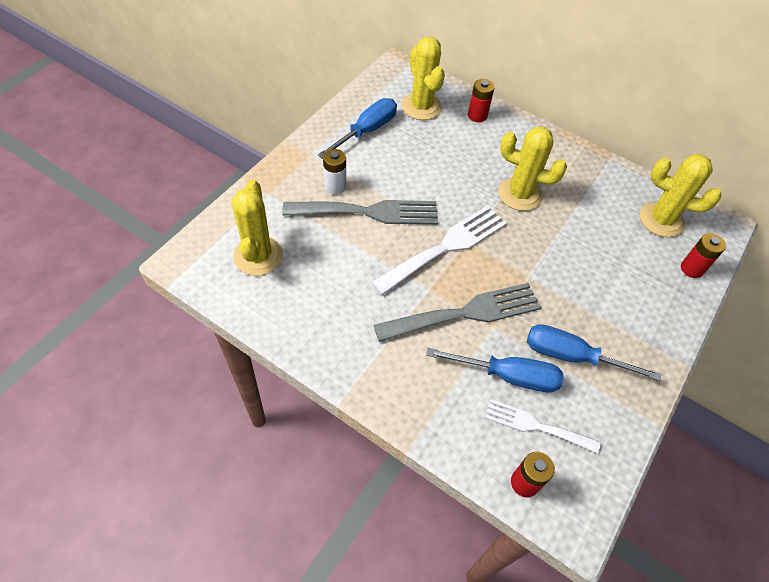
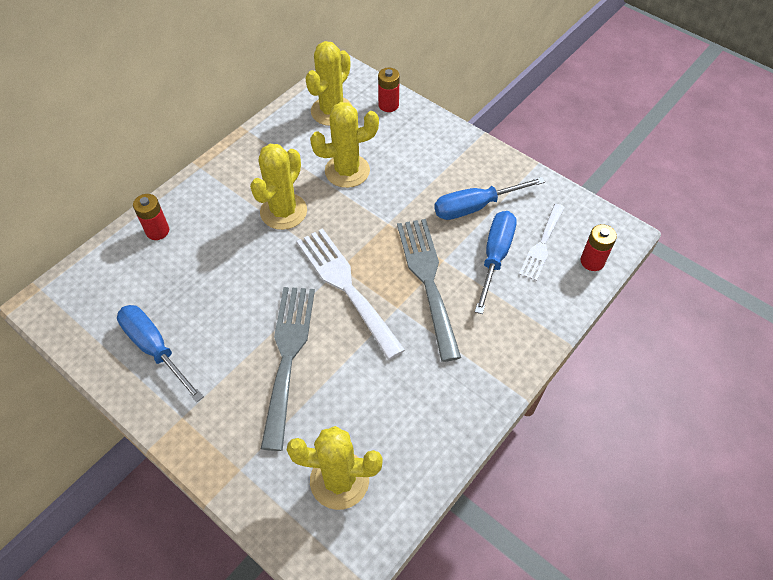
camera: 80 degrees left, 0 degrees up
(335, 186) = (242, 390): white battery -> none
(421, 106) = (127, 285): yellow cactus -> yellow cactus (347, 171)
(571, 356) = (475, 207): blue screwdriver -> blue screwdriver turned 45 degrees clockwise

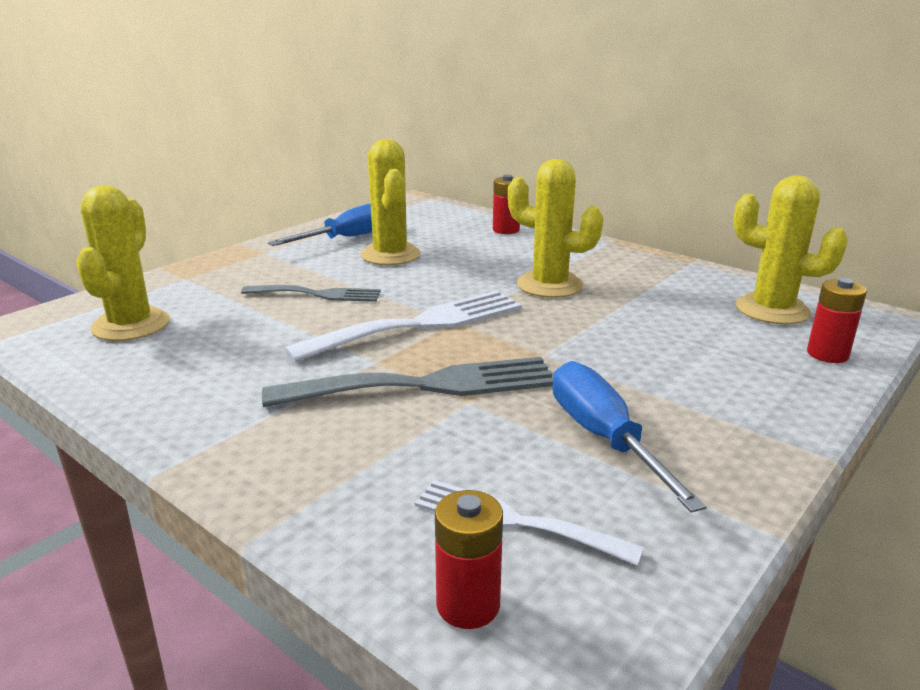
camera: 90 degrees right, 30 degrees down
(288, 356) = (318, 294): grey fork -> grey fork, size x0.61
(347, 171) = (644, 322): yellow cactus -> yellow cactus (390, 255)
(495, 256) = (478, 455): blue screwdriver -> none

